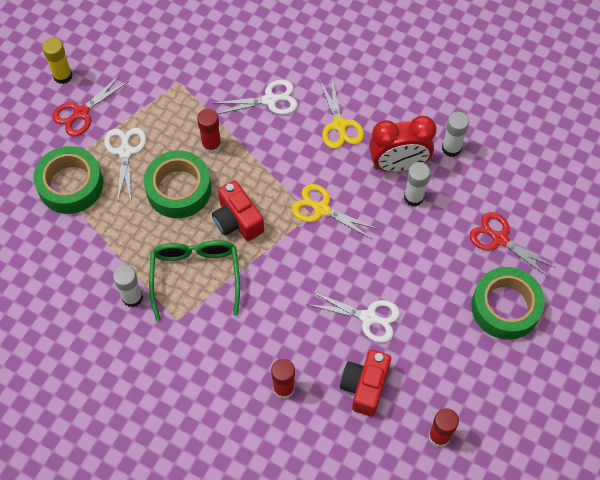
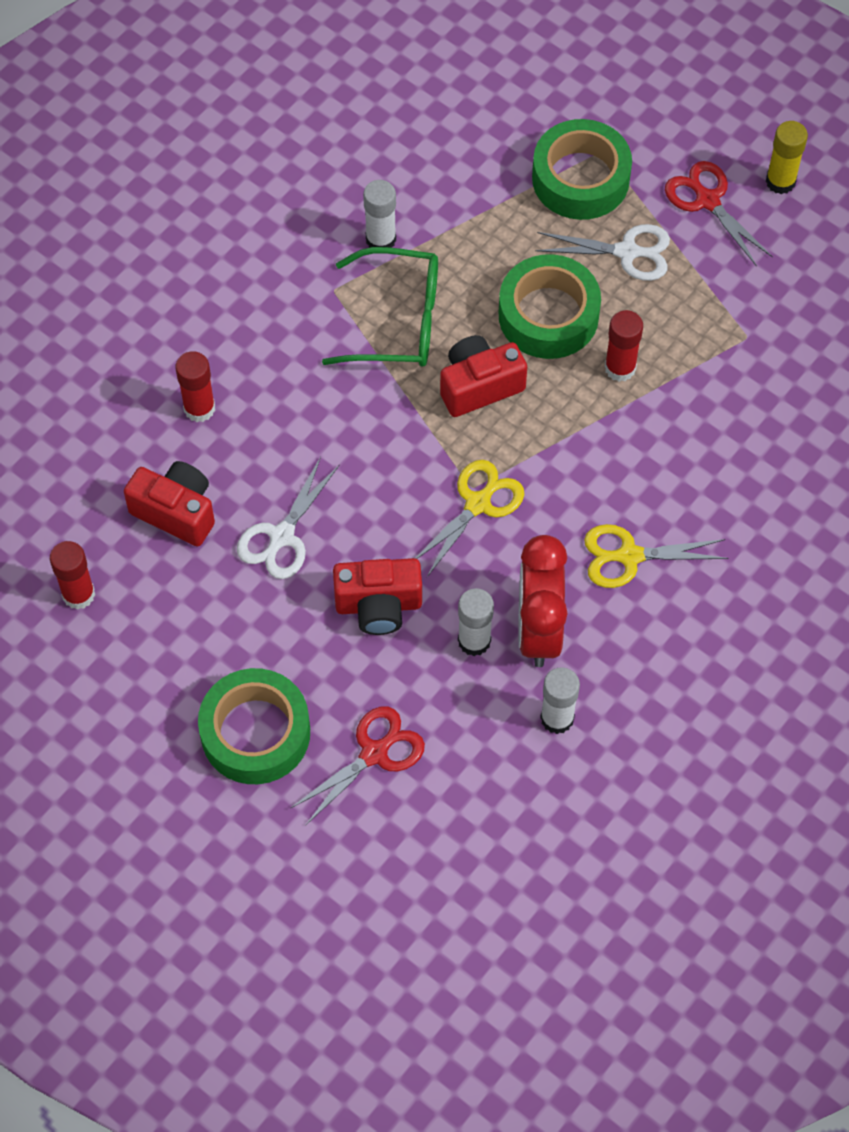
camera: 100 degrees right, 0 degrees up
(270, 100) = (694, 461): white scissors -> none
(403, 253) = (378, 605): none -> red camera

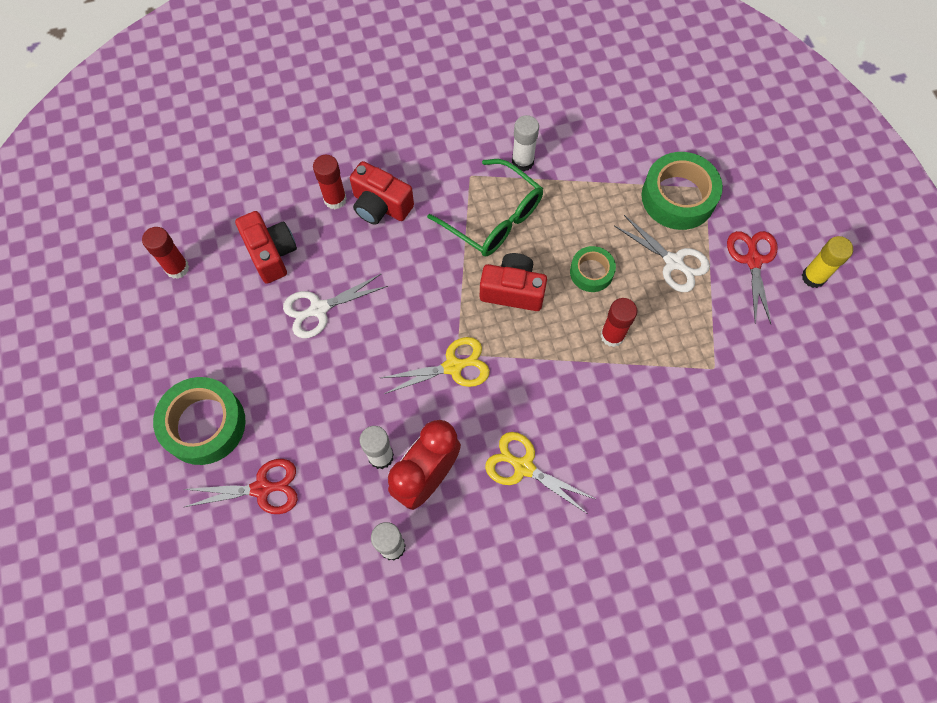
camera: 35 degrees right, 5 degrees up
(378, 605) = (341, 392): red camera -> red camera (380, 205)
(548, 315) = (591, 272): green tape -> green tape, size x0.57

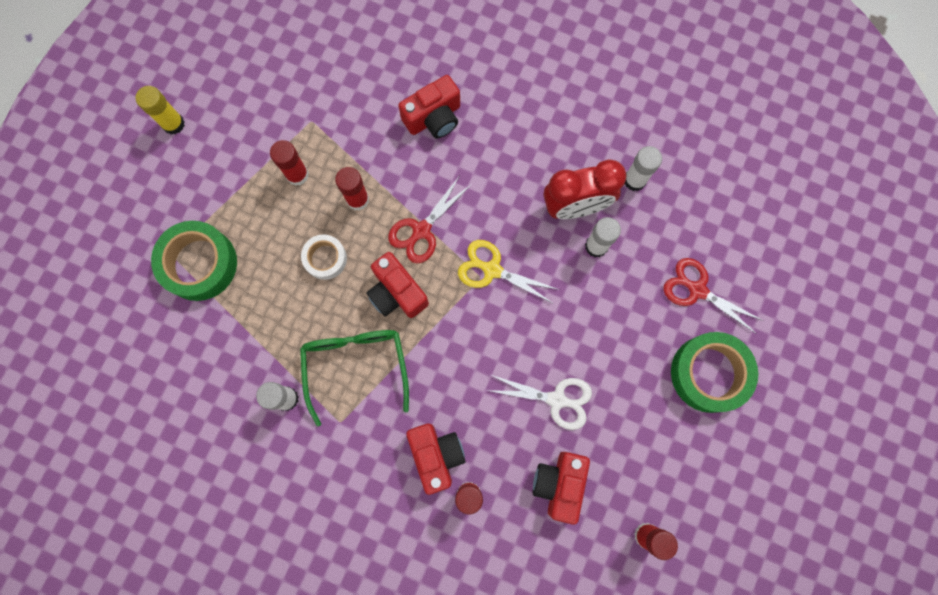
camera: 140 degrees left, 10 degrees up
(523, 467) = (503, 161): yellow scissors -> none
(591, 272) = (325, 258): green tape -> white tape
(618, 456) = (434, 118): none -> red camera
(673, 262) = (258, 216): white scissors -> none
(678, 316) = (297, 175): none -> red glue stick
(753, 260) = (201, 170): red scissors -> red scissors (421, 230)

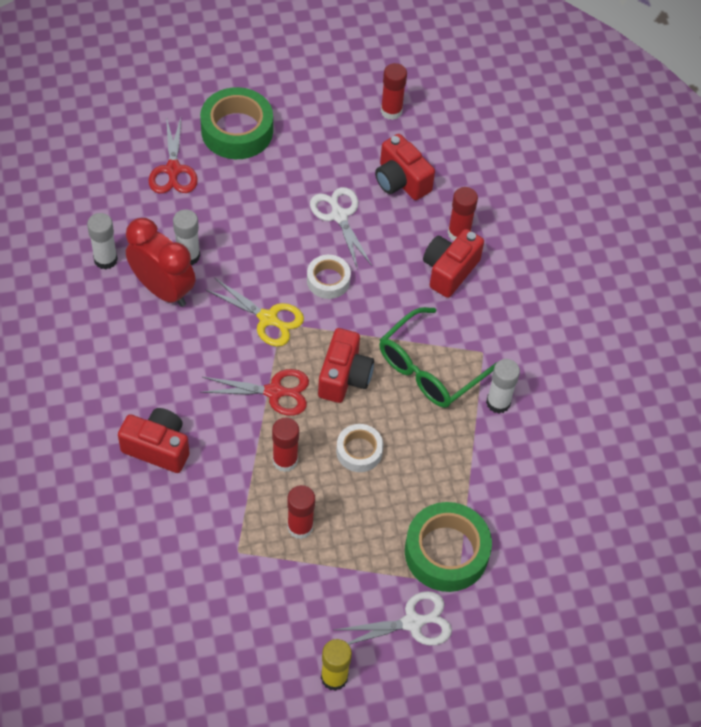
camera: 130 degrees left, 20 degrees down
(168, 202) = (412, 622): none -> white scissors
(492, 270) = (268, 318): yellow scissors -> yellow scissors turned 45 degrees counterclockwise
(496, 343) = (328, 280): none -> white tape
(559, 484) = (401, 181): red camera -> red camera turned 75 degrees clockwise

